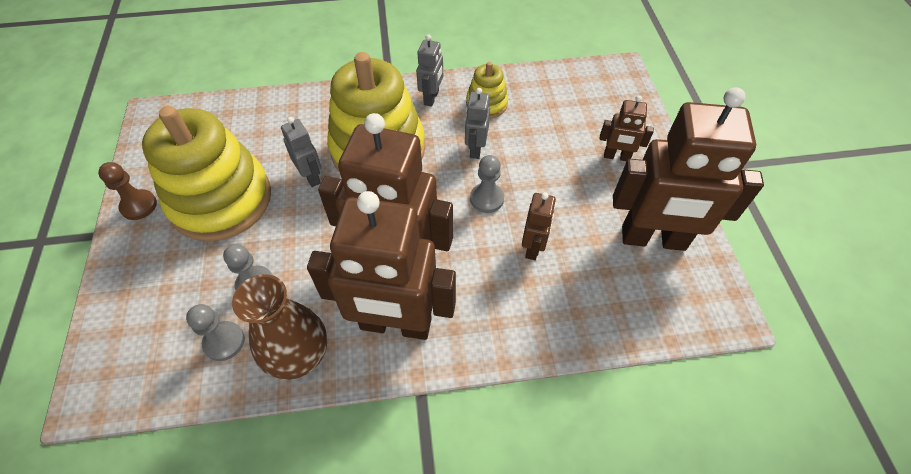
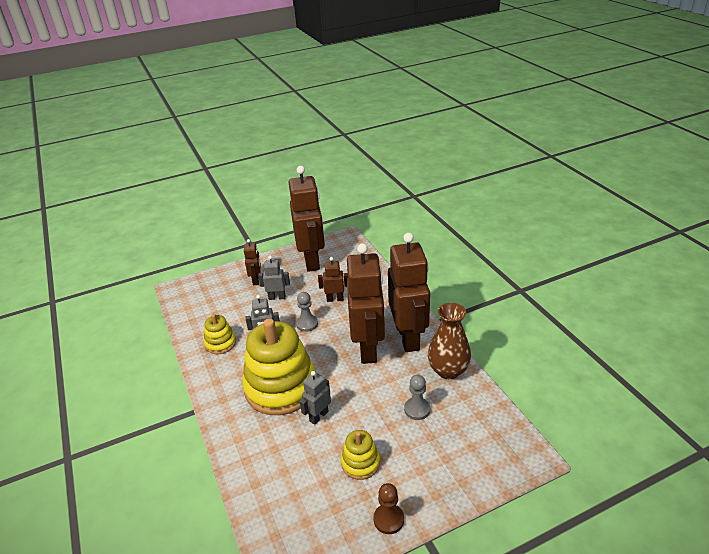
camera: 105 degrees left, 20 degrees down
(221, 200) = (360, 463): yellow stacking toy -> yellow stacking toy, size x0.47
(224, 342) = (461, 407): grey pawn -> none
(431, 98) = (219, 374): grey robot -> grey robot (277, 297)

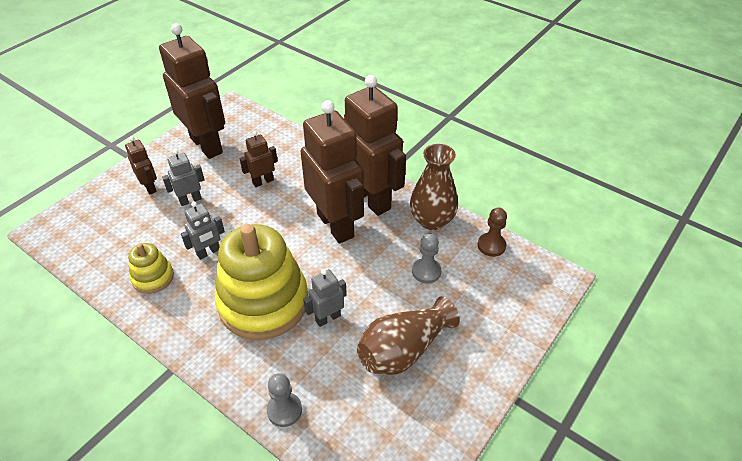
camera: 30 degrees left, 10 degrees up
(307, 324) = (248, 220): grey pawn -> grey pawn (284, 410)
(318, 416) = (328, 318): grey robot -> grey robot turned 45 degrees clockwise
(360, 463) = (404, 350): yellow stacking toy -> brown vase
(388, 519) = (468, 395): brown pawn -> brown pawn (491, 245)

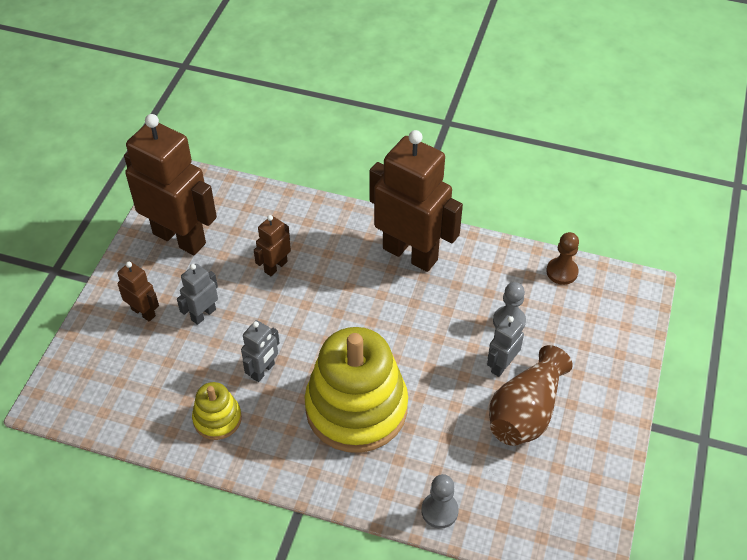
camera: 20 degrees left, 5 degrees up
(328, 318) = (433, 403): grey robot -> grey robot (501, 365)
(336, 225) = (387, 296): brown robot -> none
(432, 220) = (488, 260): brown vase -> none

